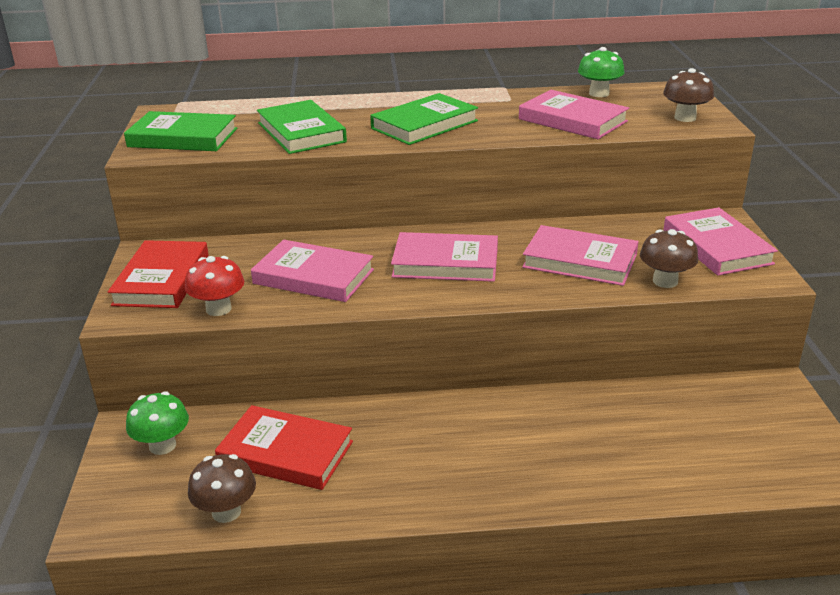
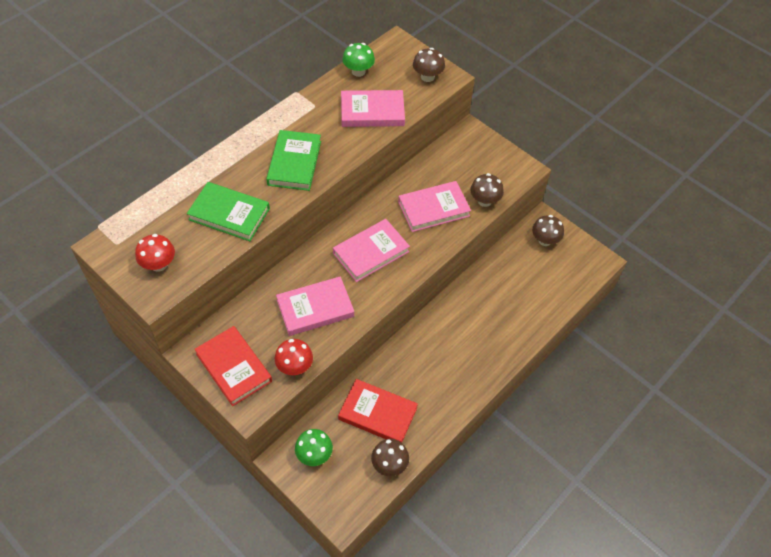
camera: 45 degrees left, 25 degrees up
(183, 138) = (159, 264): green book -> red mushroom
(286, 452) = (377, 413): red book -> red book turned 45 degrees clockwise
(717, 247) = (484, 157): pink book -> none
(756, 407) = (545, 240): none -> brown mushroom

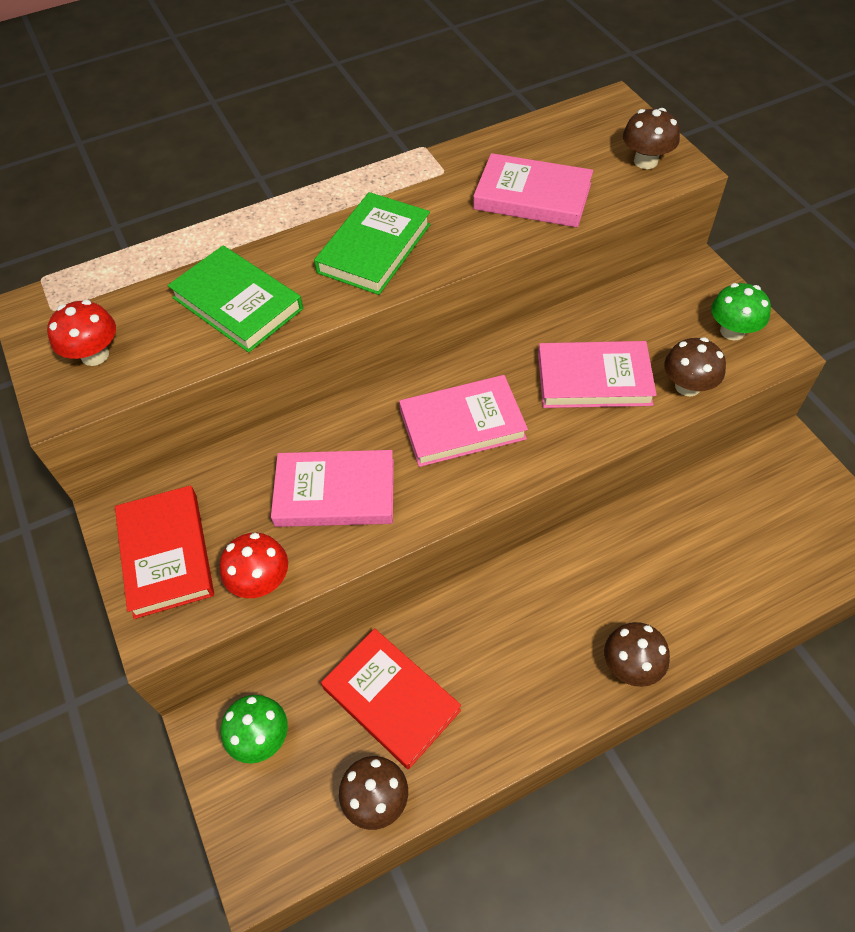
camera: 25 degrees right, 0 degrees up
(358, 71) = (534, 134): green mushroom -> green mushroom (732, 331)
(545, 240) = (782, 481): brown mushroom -> brown mushroom (631, 666)

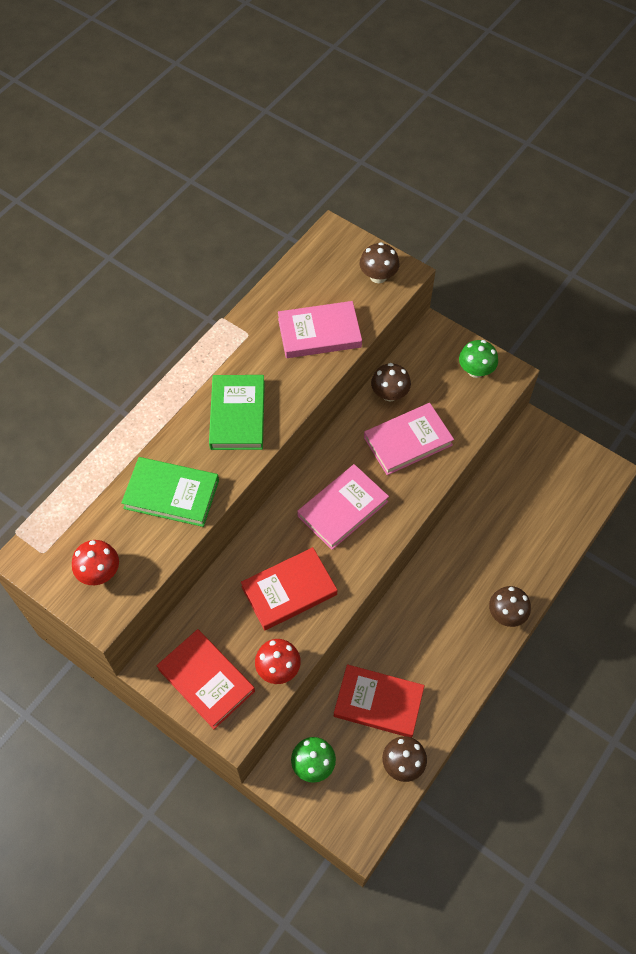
camera: 30 degrees left, 5 degrees up
(335, 492) = (289, 590): pink book -> red book
(687, 386) = (467, 422): brown mushroom -> brown mushroom (389, 394)

